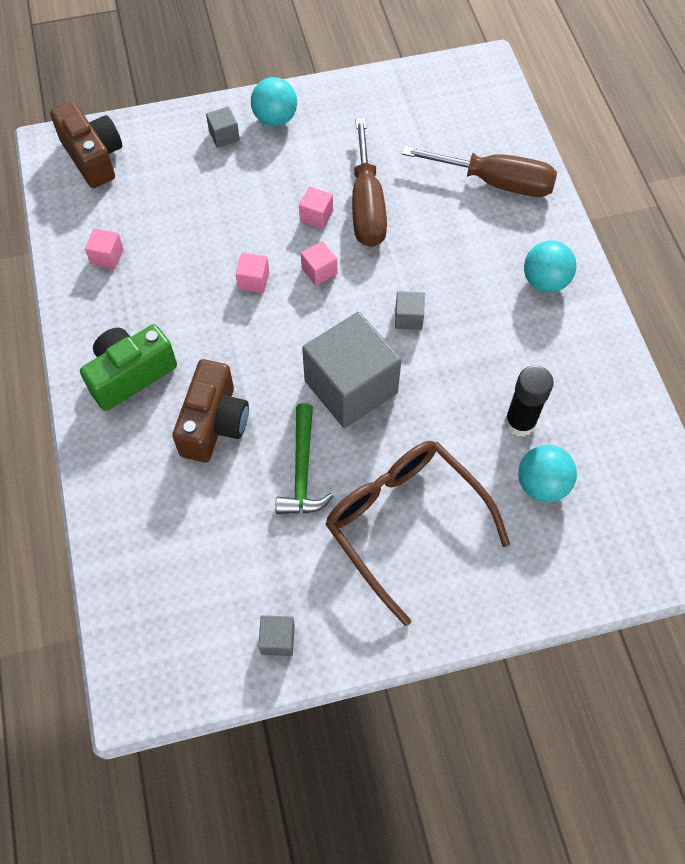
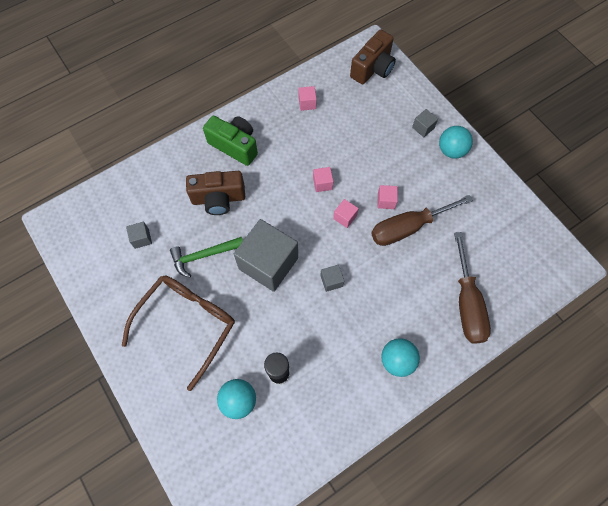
camera: 70 degrees right, 5 degrees up
(277, 639) = (98, 279): grey cube -> grey cube (141, 238)

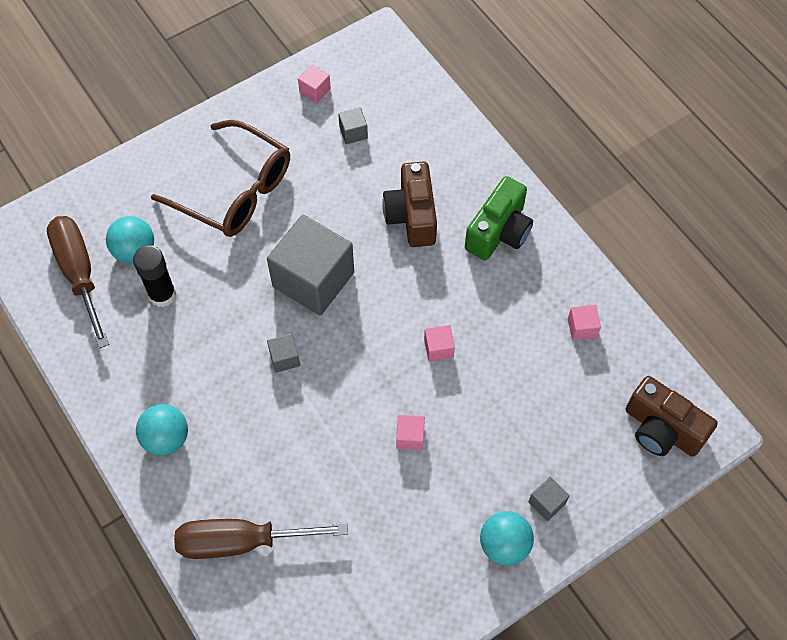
camera: 90 degrees right, 5 degrees down
(204, 255) = (327, 203): green hammer -> none
(345, 217) = (383, 378): pink cube -> pink cube (315, 91)
(408, 227) = (365, 466): brown screwdriver -> brown screwdriver (79, 274)

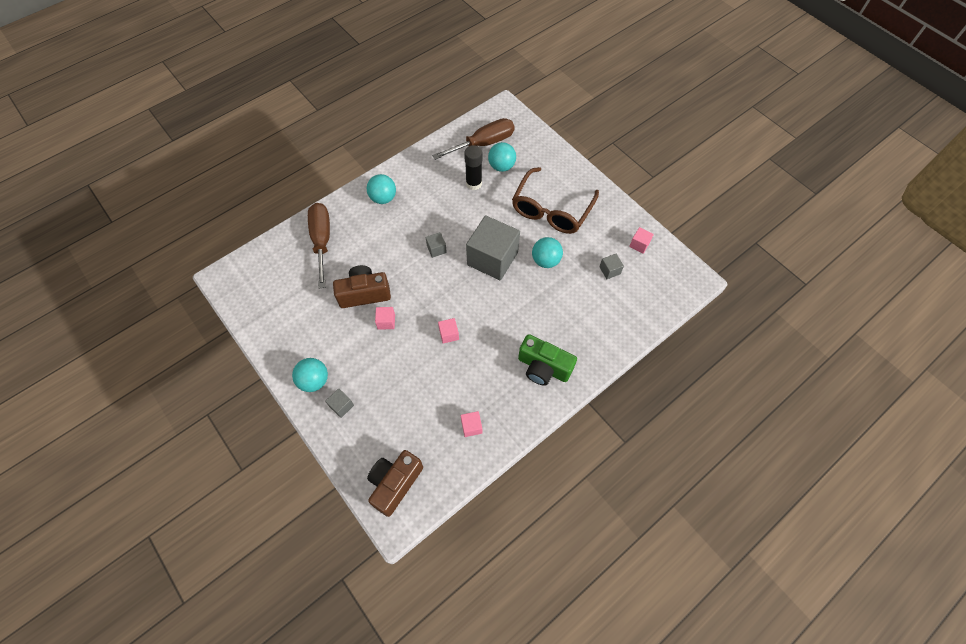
camera: 85 degrees right, 0 degrees up
(326, 209) = (545, 260): none -> turquoise ball
(412, 216) = (548, 311): brown camera -> brown camera (364, 293)

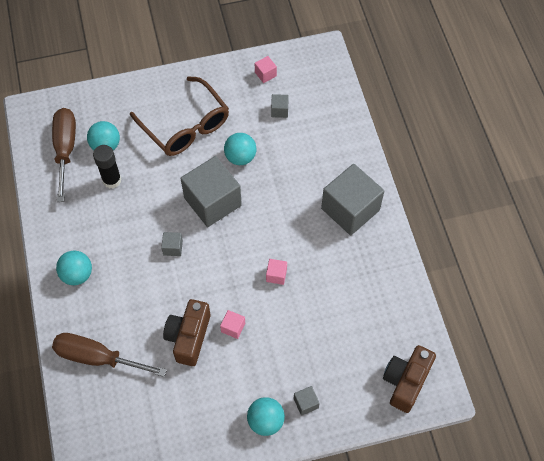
camera: 65 degrees left, 0 degrees up
(395, 483) = (405, 381): brown camera -> brown camera turned 60 degrees clockwise
(471, 426) = (379, 294): pink cube -> none
(543, 367) = (350, 209): green camera -> grey cube

